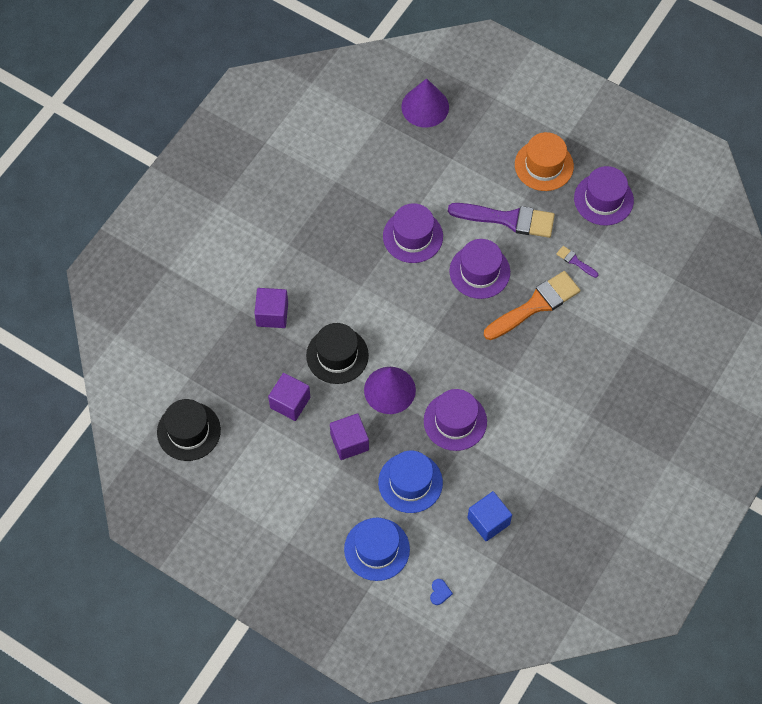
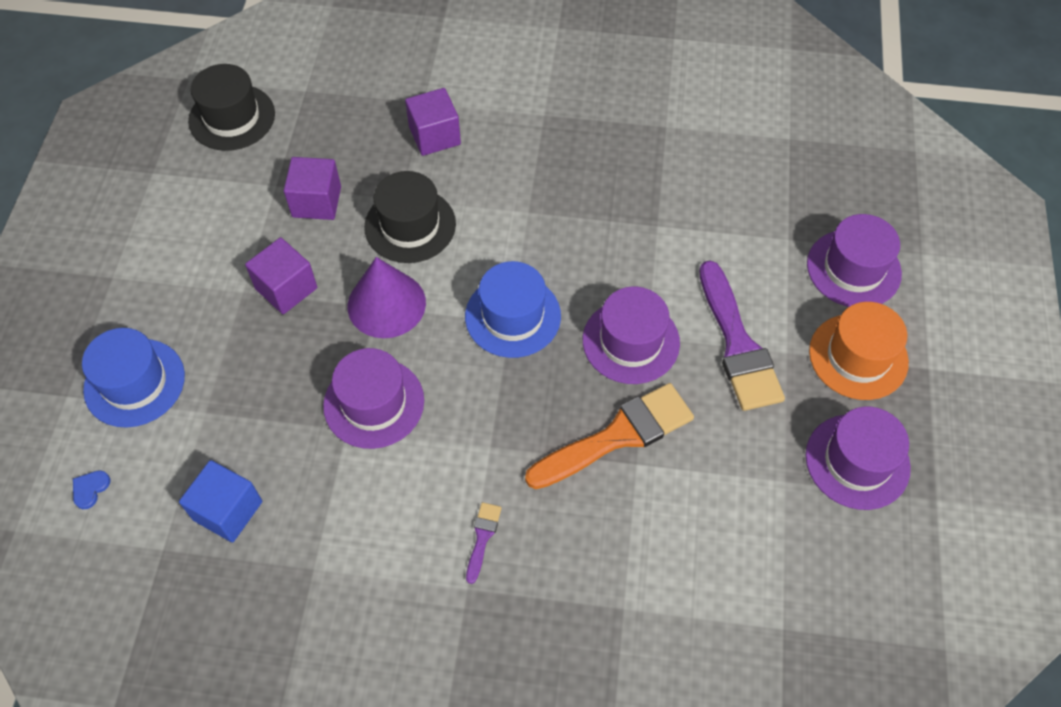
camera: 65 degrees right, 5 degrees down
(410, 482) = (253, 384): blue hat -> blue hat (513, 316)
(413, 236) = (637, 240): purple hat -> purple hat (853, 268)
(425, 107) = (846, 178): purple cone -> none
(439, 592) = (90, 489): blue heart -> blue heart turned 135 degrees clockwise
(535, 305) = (617, 436): orange brush -> orange brush turned 60 degrees counterclockwise
(575, 261) = (724, 462): purple brush -> purple brush (482, 537)

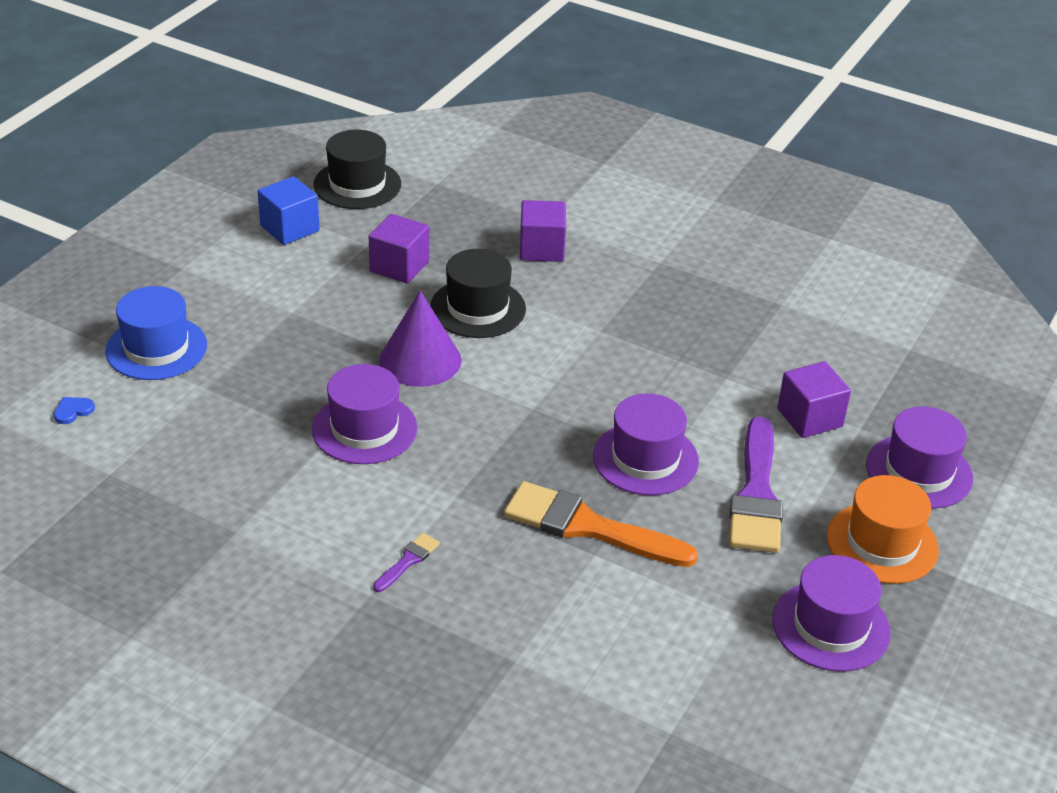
camera: 20 degrees right, 20 degrees down
(228, 510) = (184, 465): blue cube -> blue cube (289, 228)
(286, 288) = (333, 321): purple cube -> purple cube (809, 418)
(513, 316) = (537, 404): blue hat -> none
(617, 436) = (588, 527): orange brush -> orange brush turned 150 degrees counterclockwise

